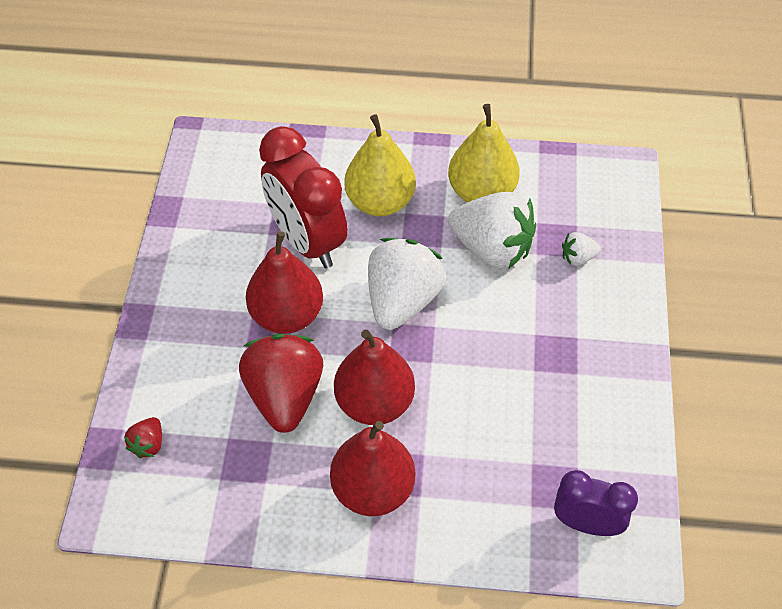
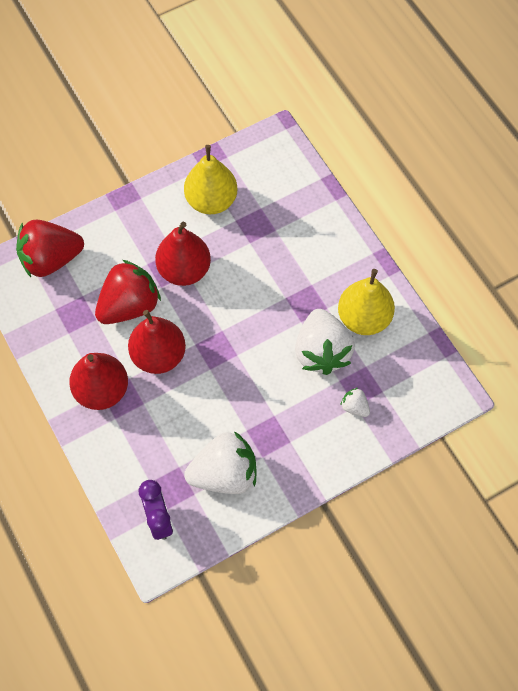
camera: 55 degrees right, 10 degrees up
(148, 444) = (51, 259): red strawberry -> red strawberry, size x2.27
(307, 241) = (246, 245): red clock -> none
(380, 202) = (308, 265): yellow pear -> yellow pear (211, 201)
(402, 301) = (242, 325): white strawberry -> white strawberry (224, 474)

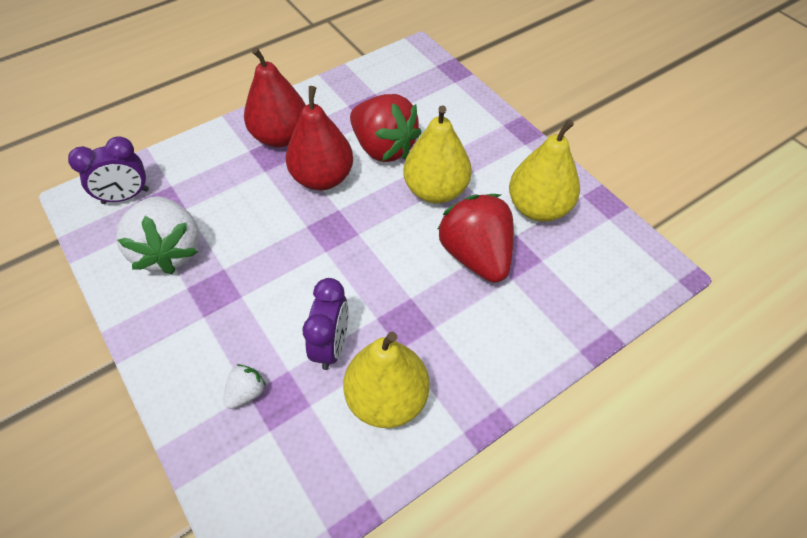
camera: 85 degrees right, 10 degrees down
(51, 259) = (432, 83): red strawberry -> red strawberry (476, 255)
(184, 270) = (435, 190): red pear -> yellow pear
(322, 352) = (331, 346): white strawberry -> purple clock

